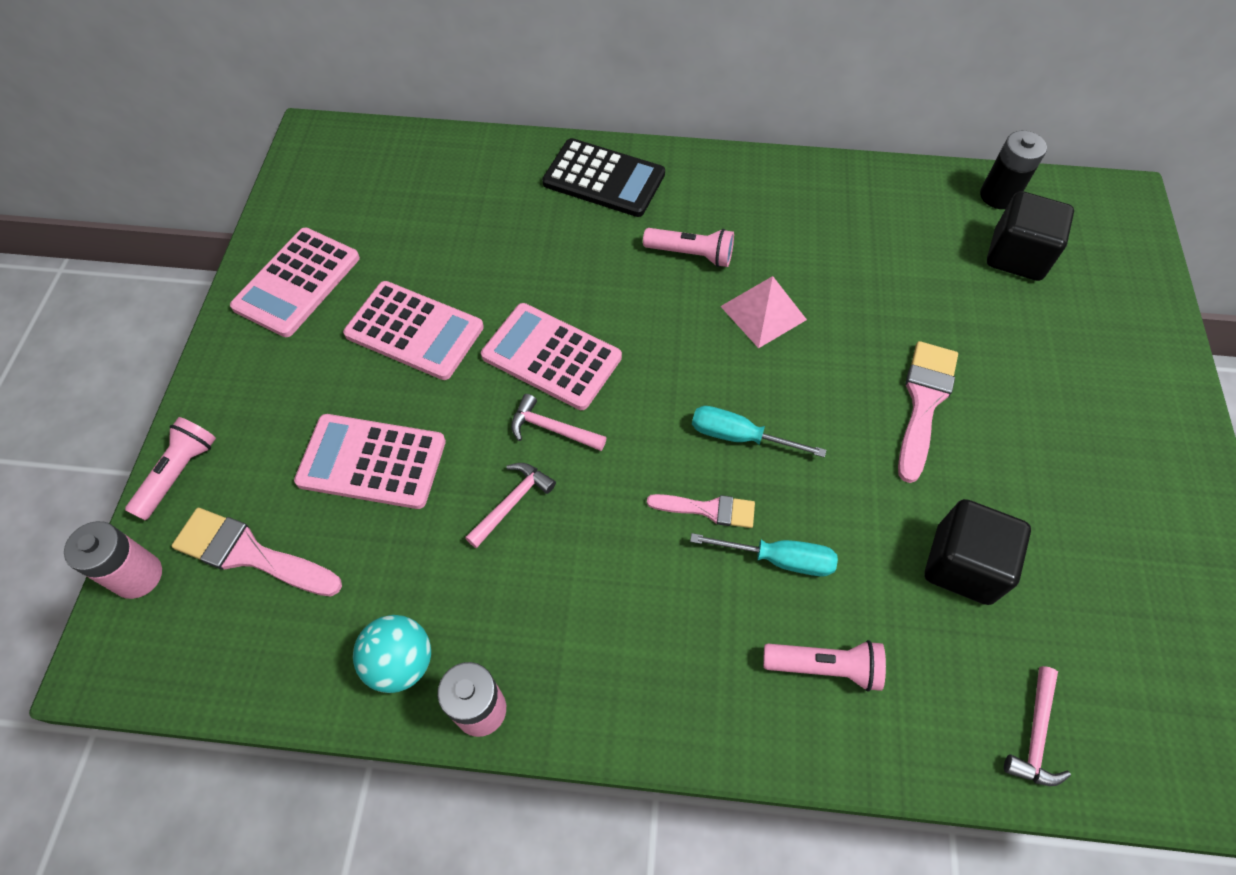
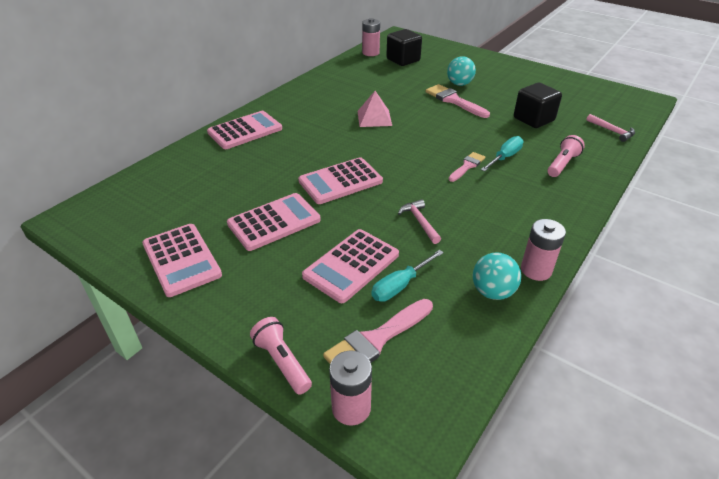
camera: 60 degrees left, 20 degrees down
(552, 429) = (385, 195): pink hammer -> none
(604, 179) = (245, 131): black calculator -> pink calculator
(691, 254) = (321, 124): pink flashlight -> none
(739, 436) = (435, 146): turquoise screwdriver -> turquoise screwdriver (400, 285)
(998, 196) = (370, 53): black battery -> pink battery
(1000, 385) = (459, 84): none -> turquoise ball

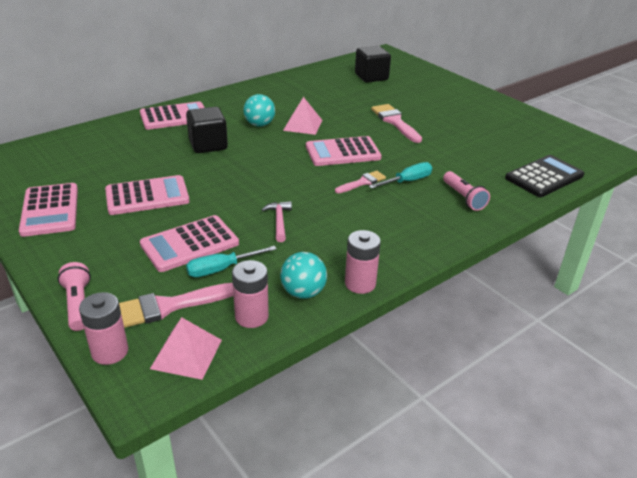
camera: 15 degrees right, 5 degrees down
(340, 181) = (230, 174): pink calculator -> pink calculator (343, 152)
(370, 53) = (343, 66): pink battery -> pink battery (251, 316)
(429, 388) = (186, 354): none -> pink pyramid
(459, 84) = (413, 107): turquoise ball -> turquoise ball (259, 124)
(533, 119) = (466, 152): black cube -> black cube (208, 145)
(562, 164) = (463, 198): pink flashlight -> pink flashlight turned 105 degrees clockwise
(612, 131) = (544, 177): pink hammer -> black calculator

